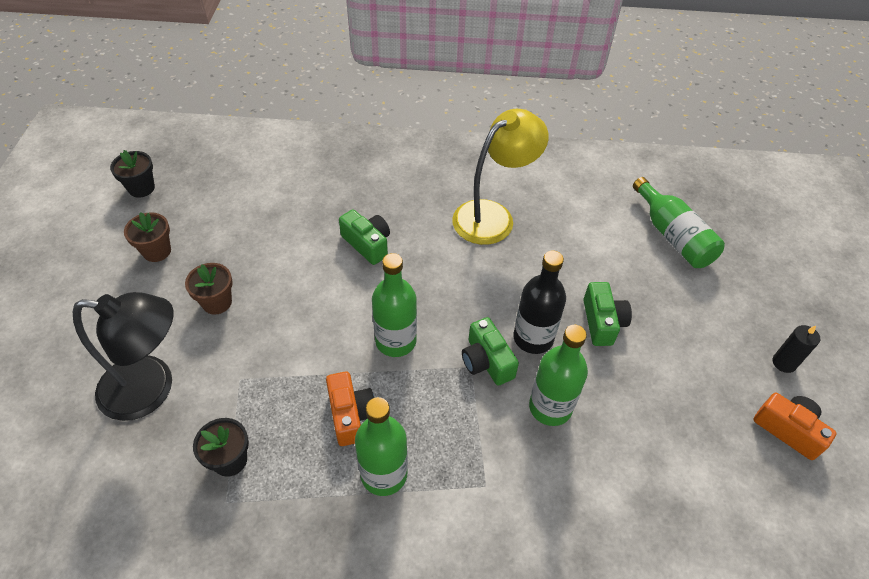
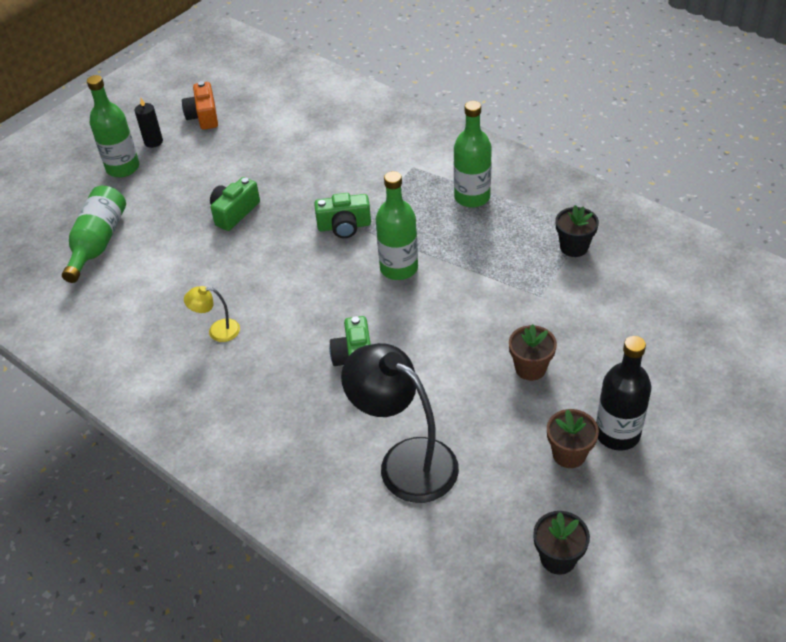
camera: 140 degrees left, 5 degrees down
(151, 388) = (617, 320): black lamp -> black lamp (405, 461)
(351, 415) = (470, 237): orange camera -> none
(486, 361) = (344, 226): green camera -> green camera turned 75 degrees clockwise
(493, 216) = (217, 331): yellow lamp -> yellow lamp, size x0.46
(533, 338) = (295, 225): black bottle -> black bottle (617, 433)
(550, 407) = (330, 184): green bottle -> green bottle (123, 168)

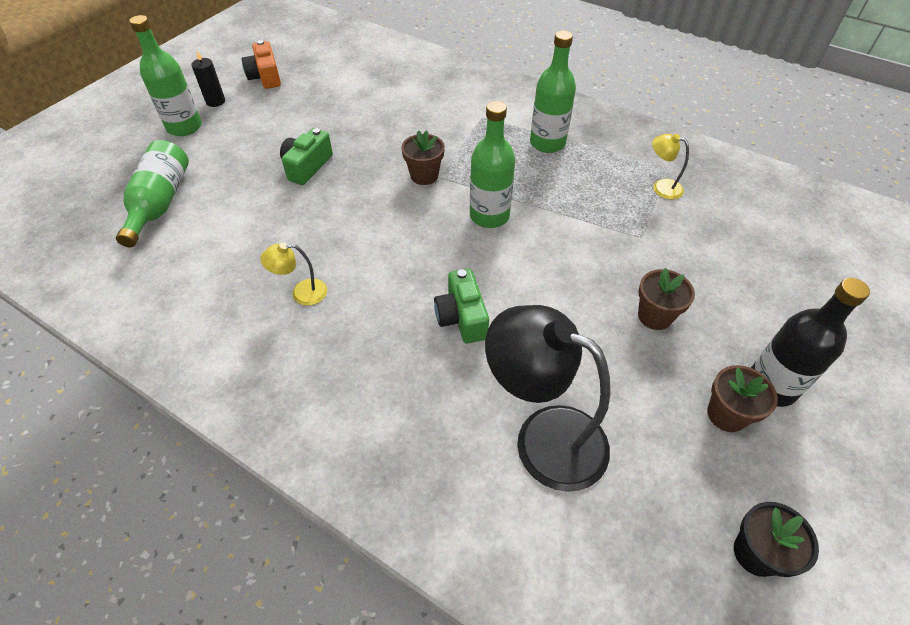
camera: 10 degrees left, 5 degrees up
(344, 226) = (424, 176): green camera -> brown flower pot
(574, 247) = (661, 187): black flower pot -> yellow lamp

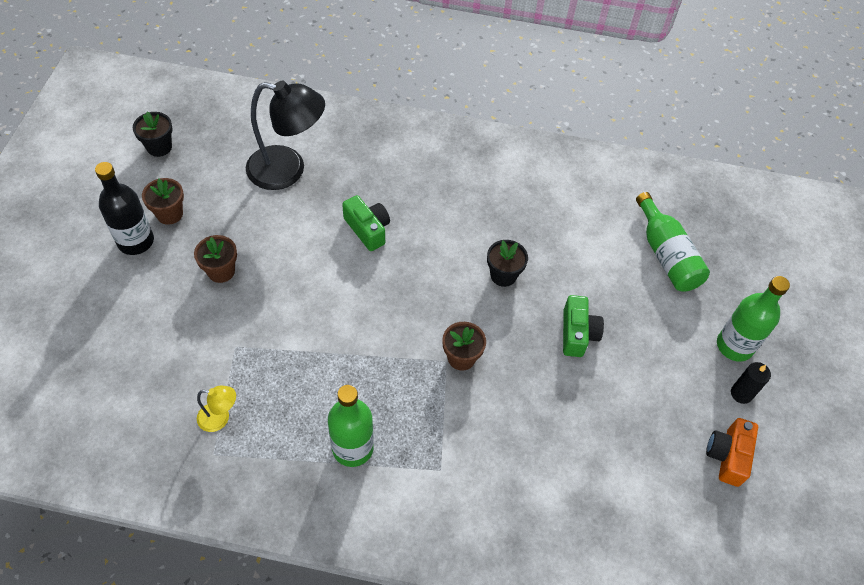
camera: 155 degrees right, 5 degrees up
(265, 77) = (727, 456): orange camera -> orange camera turned 120 degrees counterclockwise
(301, 293) = (493, 214): yellow lamp -> none
(338, 228) = (503, 275): none -> black flower pot
(489, 216) = (380, 328): green bottle -> none

